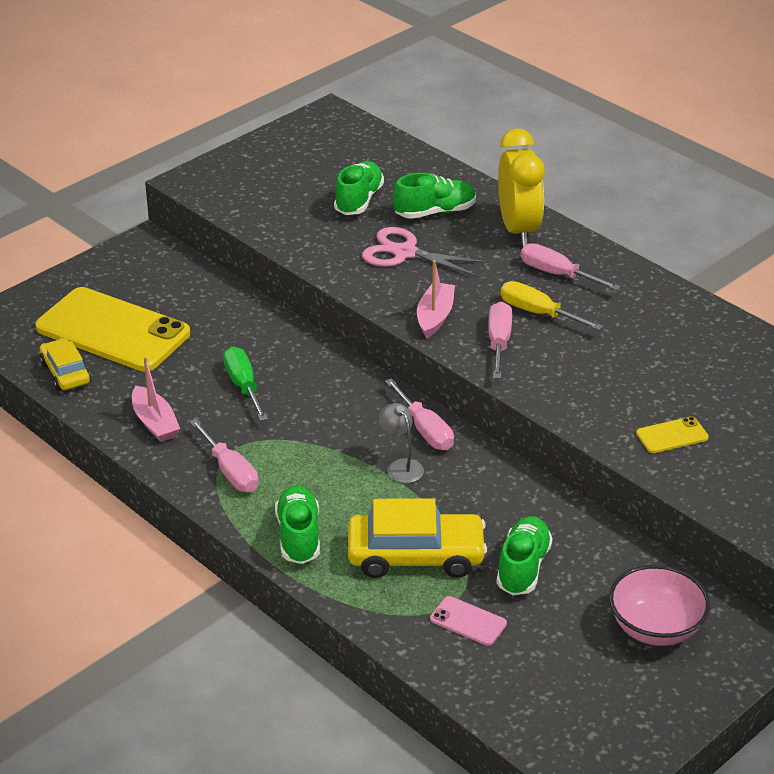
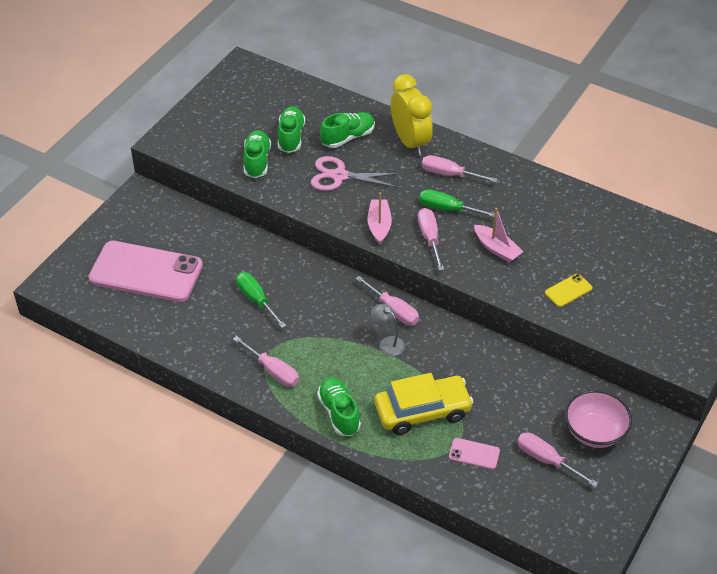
camera: 15 degrees left, 10 degrees up
(65, 373) = (125, 314): yellow car -> none
(113, 331) = (146, 272): yellow phone -> pink phone
(155, 423) = (205, 342): pink boat -> pink boat (497, 249)
(523, 567) = (495, 405): green shoe -> green shoe (257, 161)
(538, 313) = (448, 209): yellow screwdriver -> green screwdriver
(570, 649) = (546, 460): none -> pink screwdriver

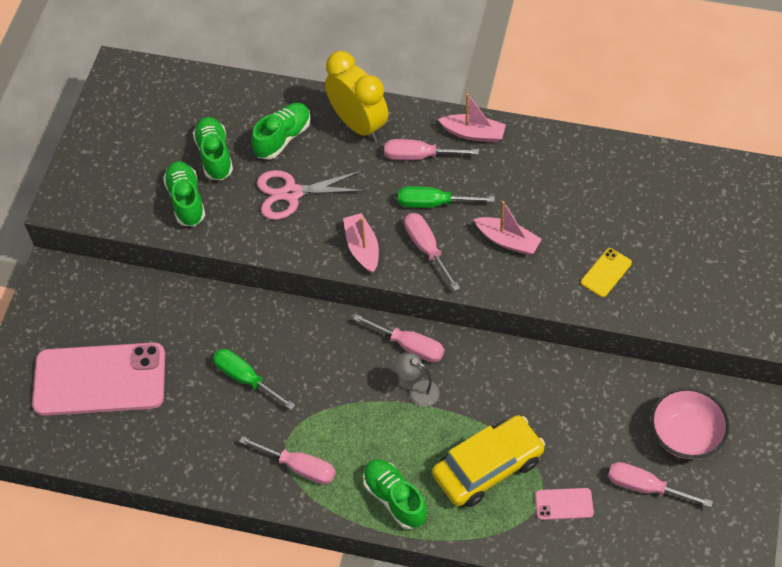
camera: 15 degrees left, 10 degrees up
(499, 169) = (473, 133): none -> pink boat

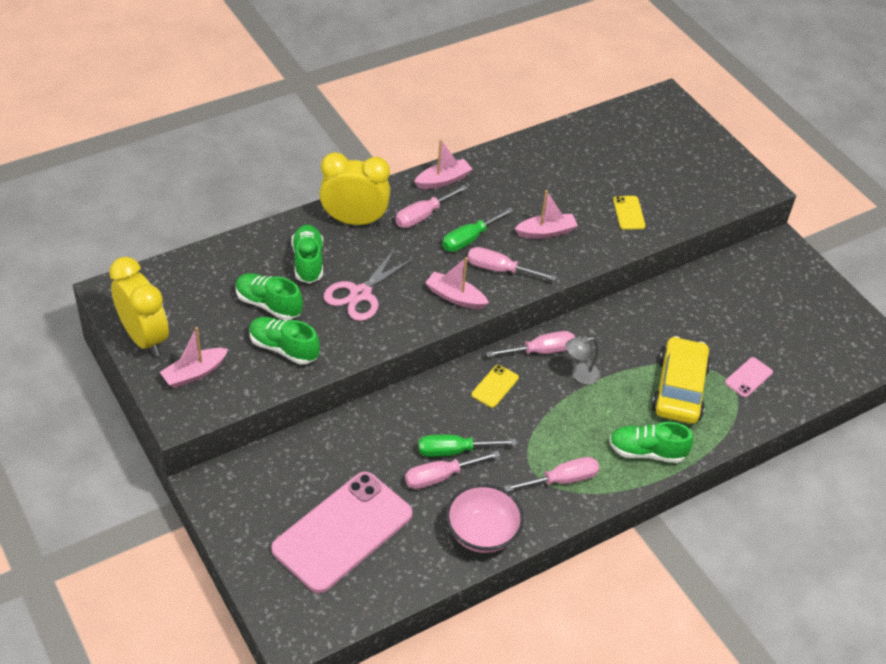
camera: 50 degrees left, 10 degrees down
(102, 123) = (144, 338): none -> yellow clock
(105, 177) = (194, 373): none -> pink boat
(337, 349) = (495, 386): none -> yellow phone
(645, 487) = (780, 333): pink screwdriver -> pink screwdriver (440, 477)
(685, 435) = (765, 288): pink bowl -> pink bowl (482, 533)

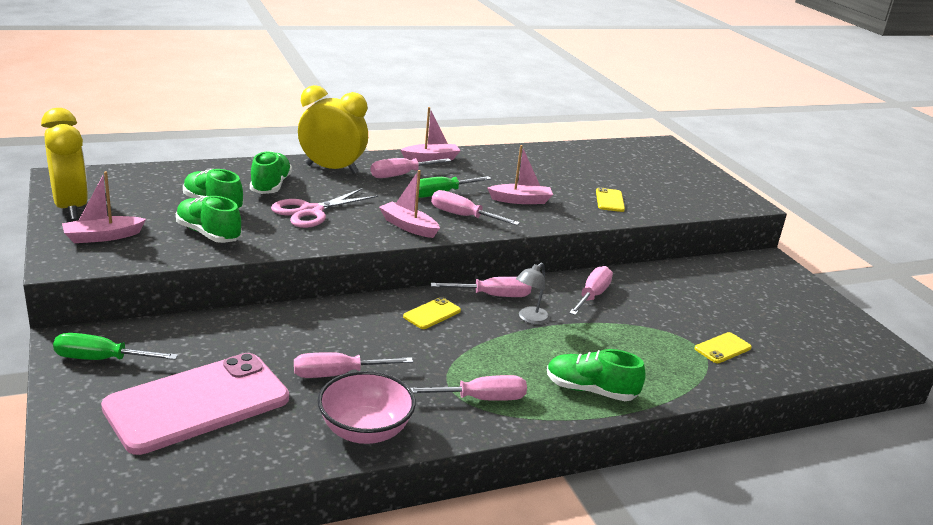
camera: 10 degrees right, 20 degrees down
(454, 451) = (363, 356): green screwdriver -> green screwdriver (102, 359)
(580, 375) = (530, 319): grey lamp -> grey lamp turned 45 degrees counterclockwise
(627, 332) = (592, 296): none -> pink screwdriver
(679, 389) = (640, 346): yellow car -> none
(748, 377) = (722, 348): pink phone -> yellow phone

